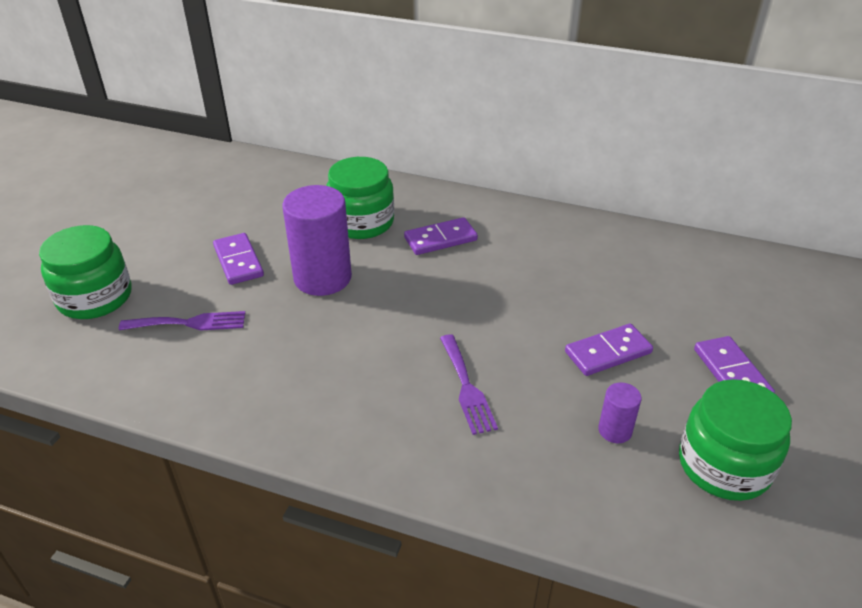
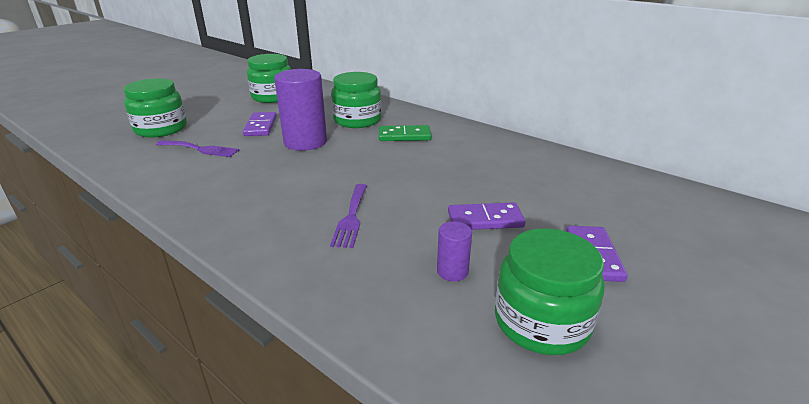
camera: 20 degrees right, 10 degrees down
(208, 197) = (273, 97): none -> green jar
(440, 239) = (404, 136): purple domino -> green domino

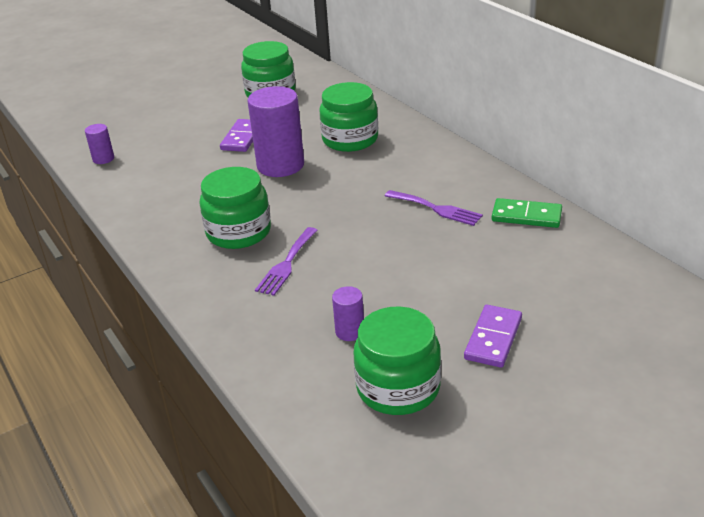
camera: 20 degrees right, 5 degrees up
(125, 152) = (103, 159): none -> purple cylinder
(161, 129) = (142, 131): green jar -> green jar (238, 232)
(200, 149) = (174, 163): purple fork -> purple fork (436, 209)
(404, 136) = (391, 168): green domino -> green domino (526, 216)
(485, 220) = (413, 285): purple domino -> none

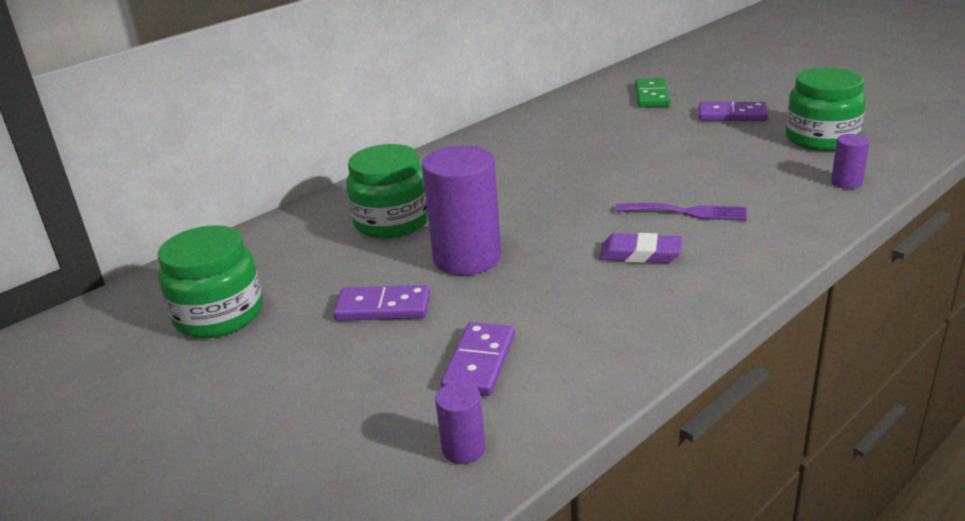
camera: 100 degrees left, 5 degrees down
(165, 165) = (479, 362): none -> purple domino
(238, 232) = (640, 254): green jar -> purple eraser
(350, 331) = (770, 165): purple cylinder -> purple cylinder (846, 182)
(436, 209) = (546, 155): purple fork -> none
(526, 216) = (546, 118): green domino -> green domino (652, 96)

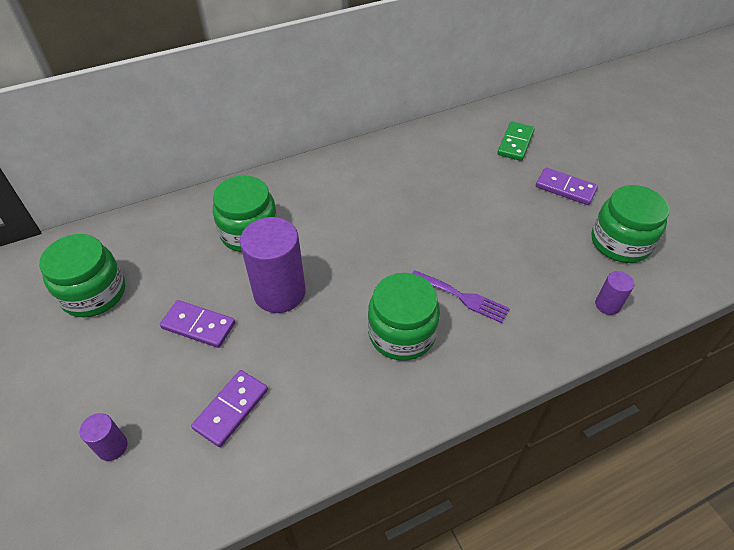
camera: 15 degrees right, 20 degrees up
(463, 449) = (177, 493): purple cylinder -> purple cylinder (112, 447)
(640, 254) = (401, 333): purple eraser -> green jar

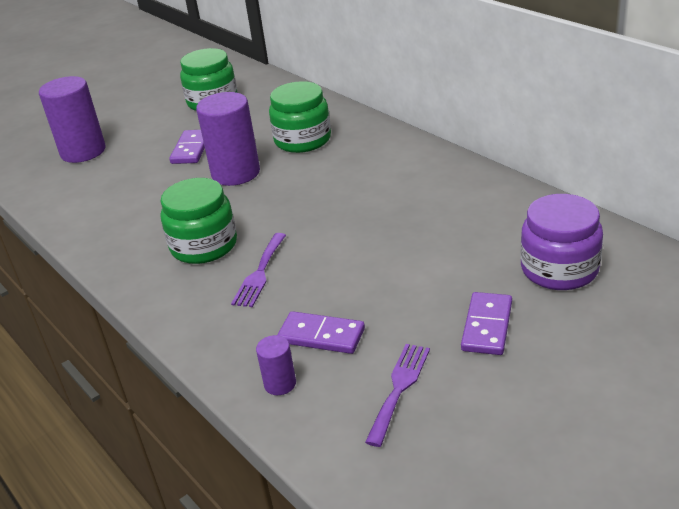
camera: 80 degrees right, 15 degrees down
(112, 447) = (83, 151): purple cylinder -> purple cylinder, size x2.13
(231, 409) = (115, 185): purple domino -> purple domino (321, 336)
(515, 143) = (559, 269): green domino -> purple jar
(620, 242) = (399, 388): green jar -> purple fork

